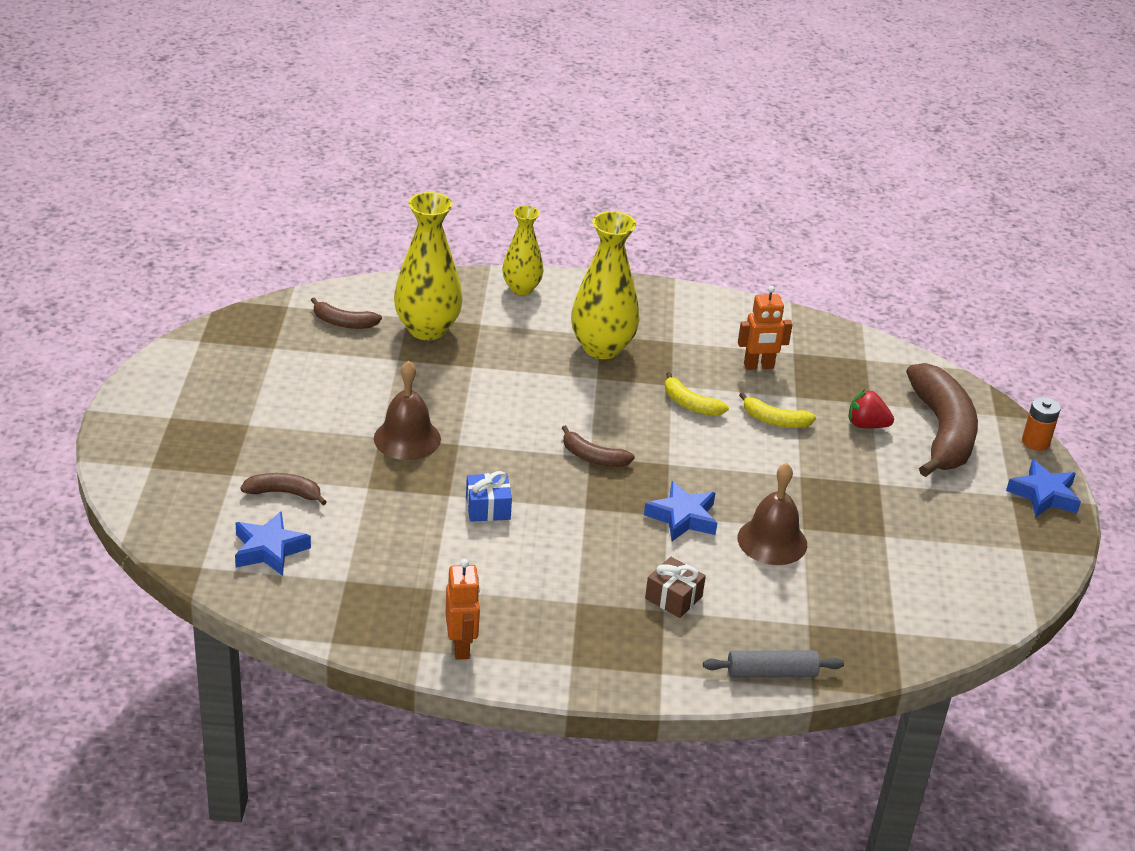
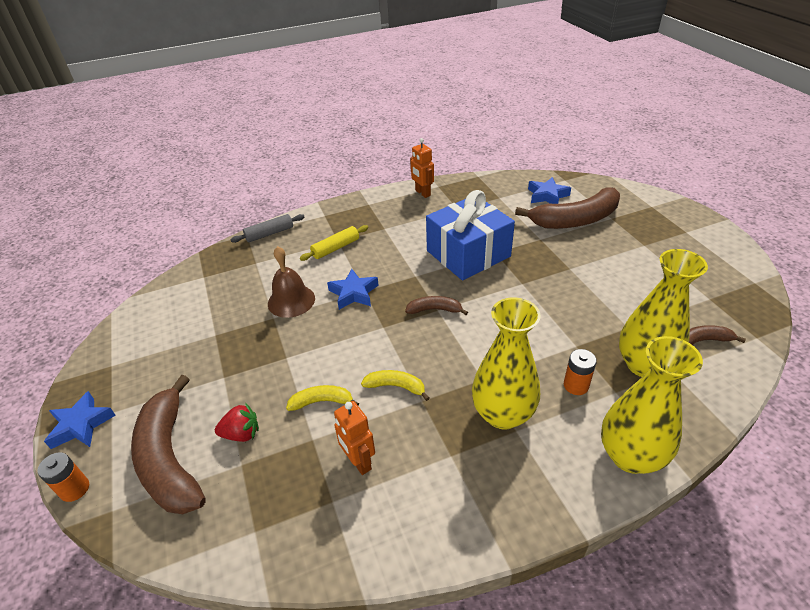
camera: 160 degrees right, 5 degrees up
(284, 493) = (575, 220): brown banana -> brown banana, size x2.13
(407, 438) = (554, 274): brown bell -> none
(488, 508) = (468, 254): blue gift -> blue gift, size x2.39
(511, 340) = (576, 385): none -> orange battery
(521, 288) = (630, 456): yellow vase -> yellow vase, size x1.59
(673, 598) = (335, 248): brown gift -> yellow rolling pin
(758, 366) = (359, 462): orange robot -> orange robot turned 90 degrees counterclockwise

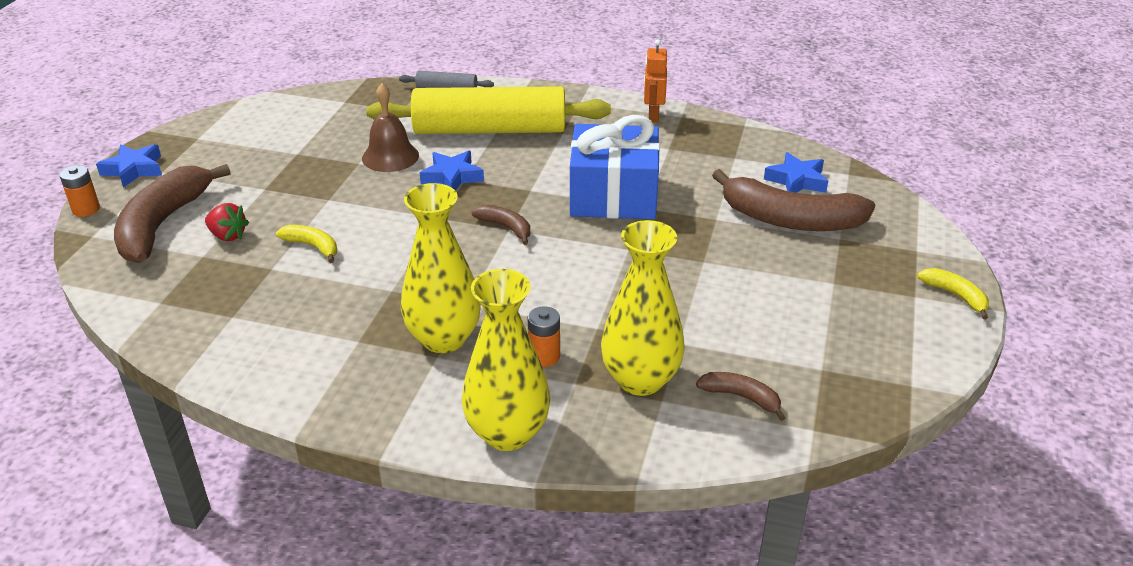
camera: 35 degrees right, 5 degrees down
(335, 248) = (490, 130): yellow rolling pin -> yellow rolling pin, size x2.36
(359, 462) = (284, 303): orange robot -> none
(396, 386) = (385, 268): yellow banana -> yellow banana (955, 296)

